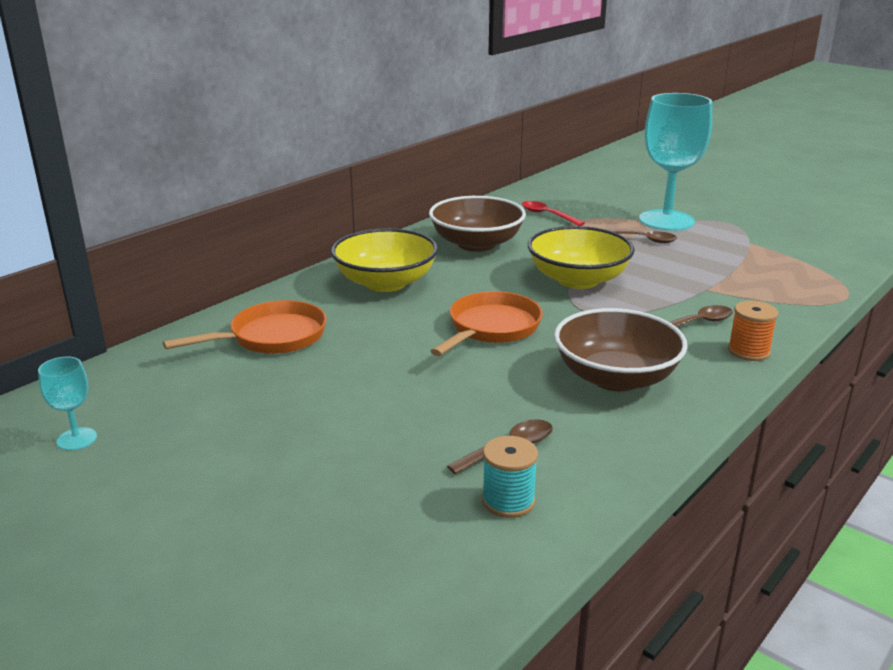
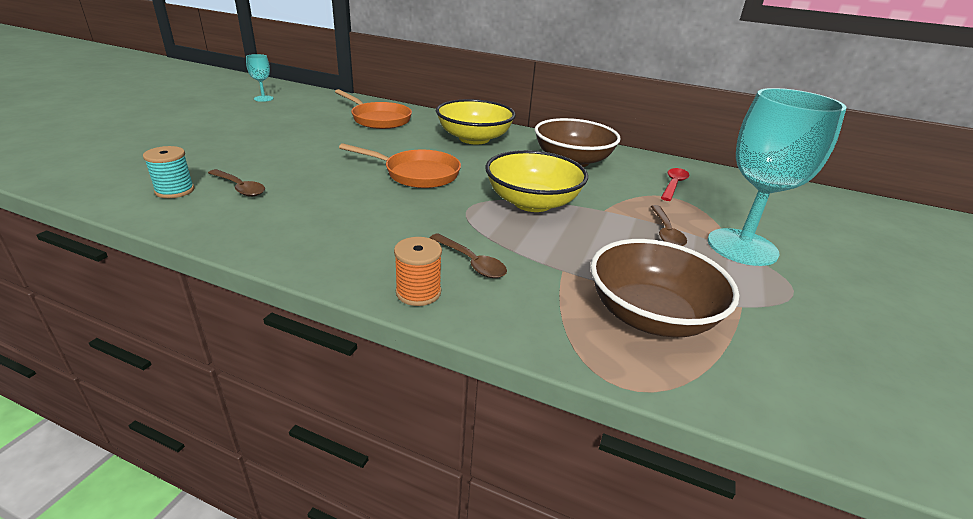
camera: 70 degrees right, 5 degrees up
(616, 378) = (346, 222): brown bowl -> brown bowl (650, 316)

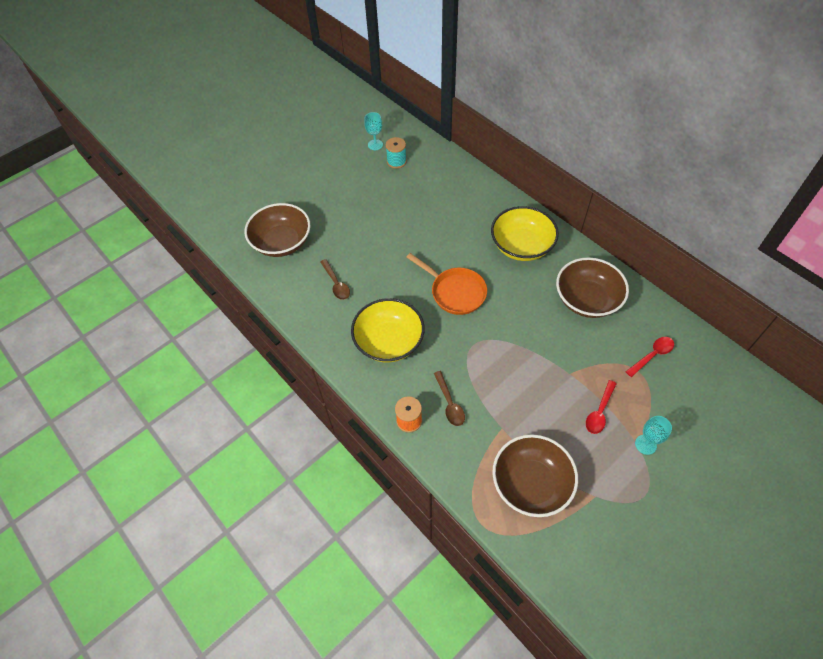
camera: 30 degrees right, 25 degrees up
(139, 166) = (282, 242): none -> brown bowl
(175, 191) = (299, 278): turquoise spool -> turquoise spool (396, 161)
(378, 119) = (455, 198): orange pan -> none
(532, 202) = (521, 350): yellow bowl -> yellow bowl (389, 342)
(666, 232) = (599, 411): brown spoon -> red spoon
(742, 247) = (645, 444): turquoise goblet -> turquoise goblet, size x0.44

